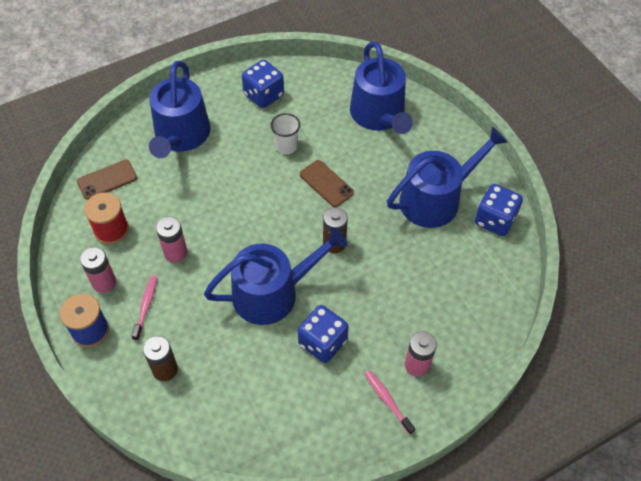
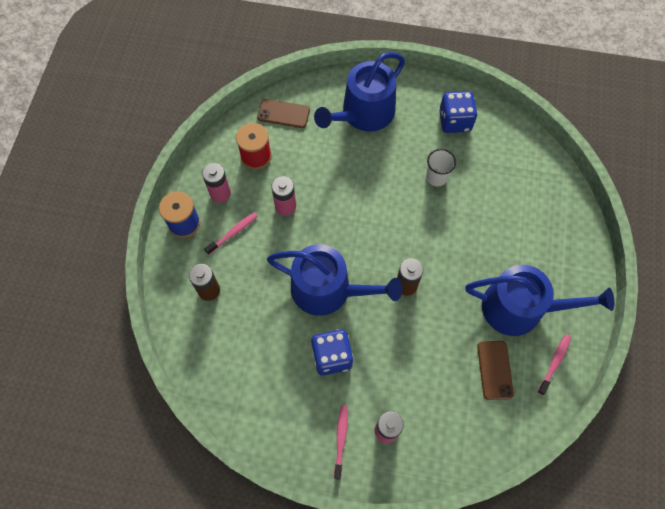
camera: 40 degrees right, 10 degrees up
(326, 183) = (441, 231): brown phone -> brown phone (495, 370)
(379, 115) = (535, 202): blue watering can -> none
(494, 220) = (554, 363): blue dice -> pink toothbrush

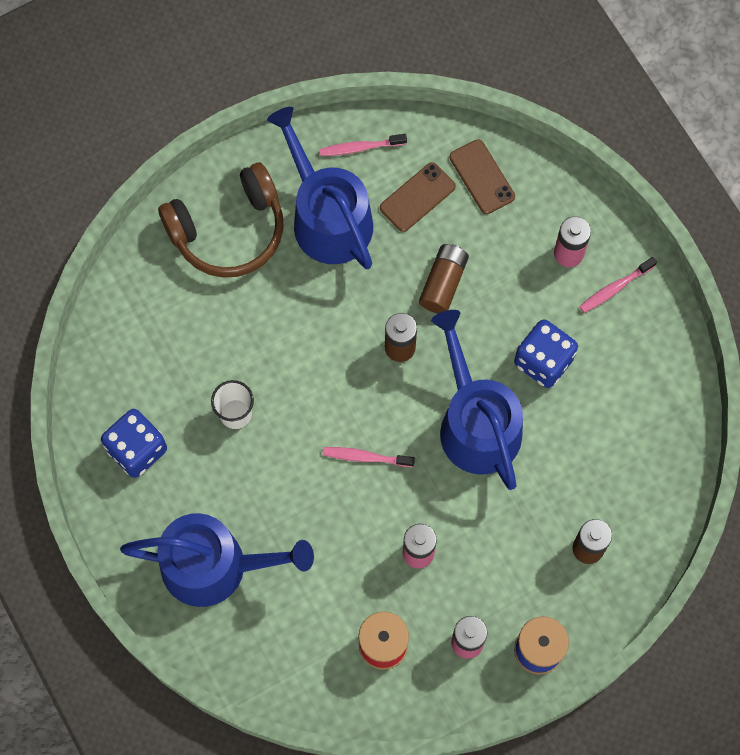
camera: 130 degrees left, 5 degrees up
(233, 233) = (501, 582): pink toothbrush -> pink toothbrush (365, 457)
(283, 114) = (296, 664): brown phone -> brown phone (482, 177)
(426, 340) = (443, 283): none -> brown battery
(551, 250) = (228, 230): none -> brown headphones

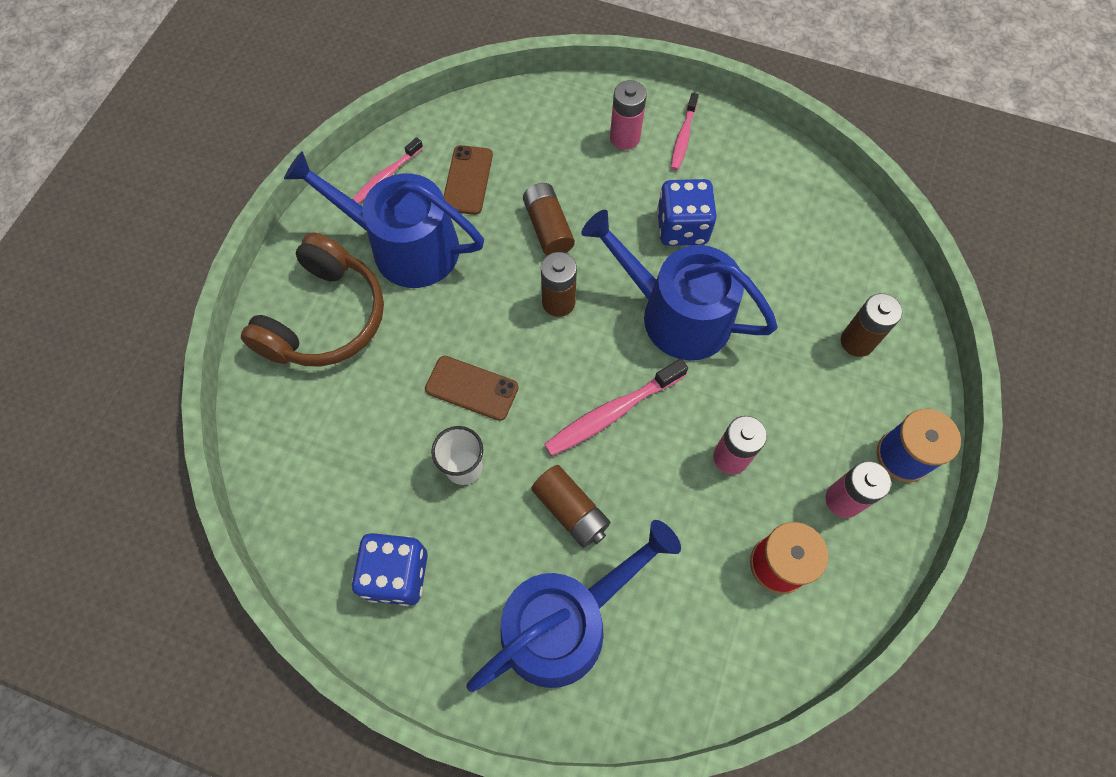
camera: 40 degrees left, 5 degrees down
(280, 500) = (571, 510): none -> brown battery
(365, 457) = (611, 413): pink toothbrush -> pink toothbrush, size x1.56
(482, 177) = (506, 131): brown phone -> brown phone (472, 388)

